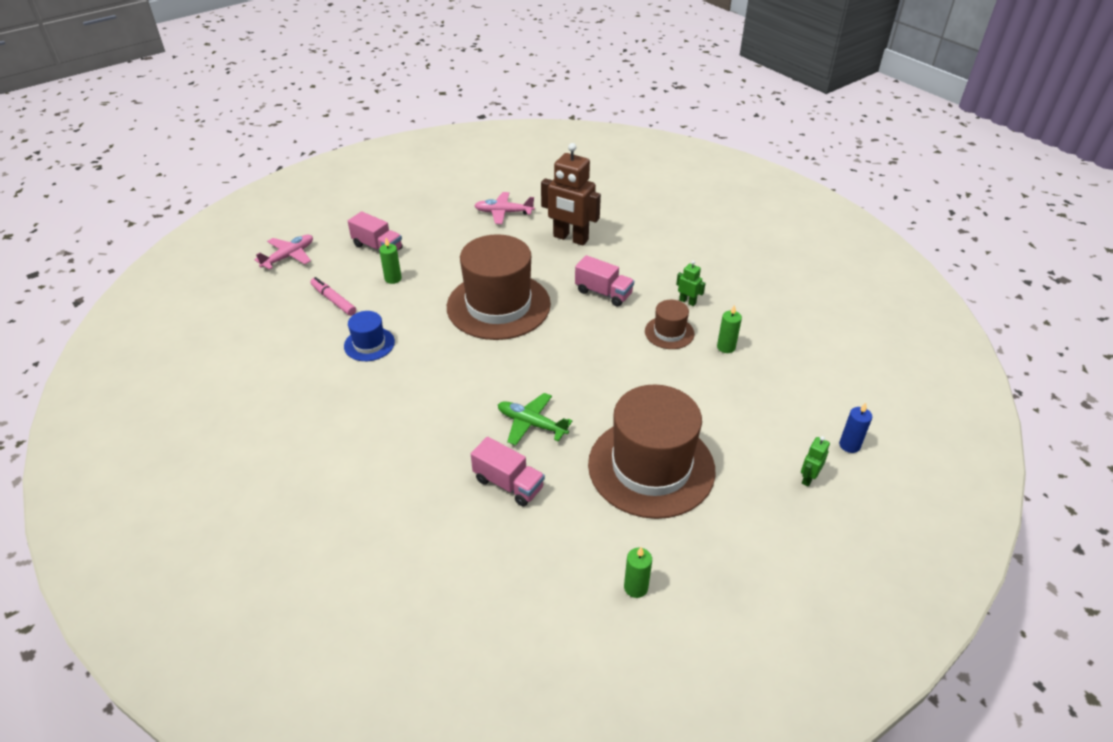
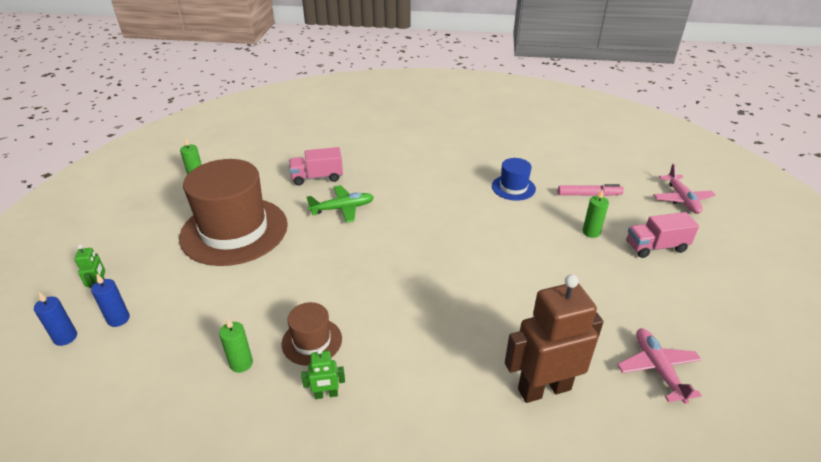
camera: 135 degrees right, 5 degrees down
(498, 305) = (484, 265): brown hat -> none
(503, 213) = (657, 368): pink plane -> pink plane turned 60 degrees counterclockwise
(603, 293) = (420, 341): pink truck -> none
(801, 435) = (118, 319): none -> blue candle

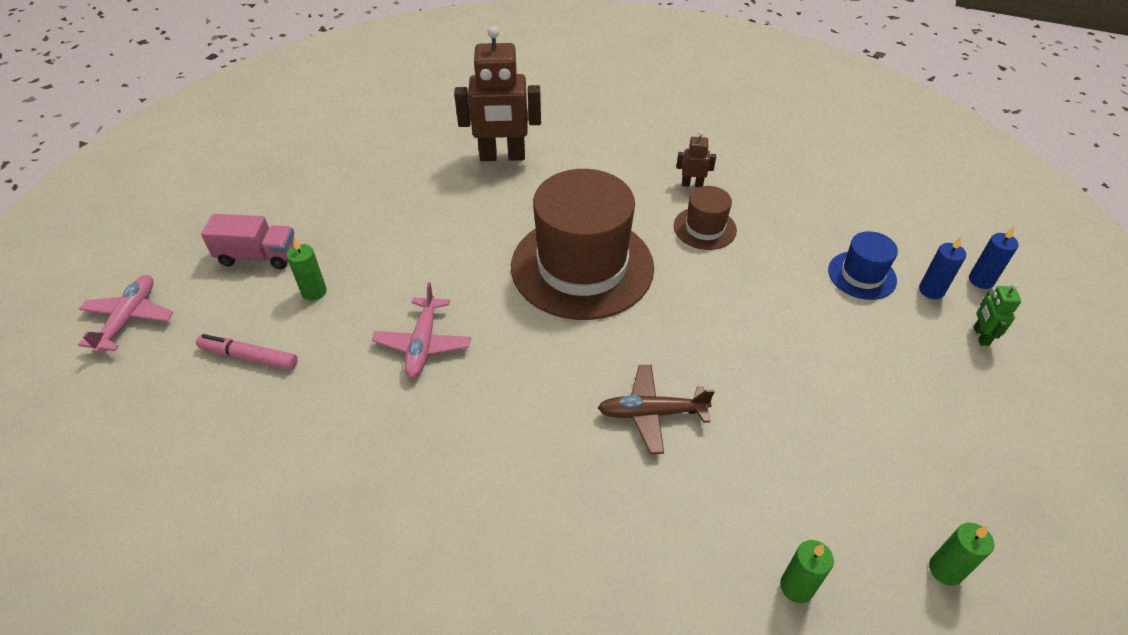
camera: 165 degrees left, 10 degrees up
(234, 231) = (826, 402): brown hat -> brown hat (582, 266)
(241, 363) = (775, 221): green candle -> green candle (796, 587)
(317, 177) = (692, 510): pink truck -> none
(326, 394) = (692, 184): green robot -> brown robot
(343, 208) = (651, 413): green plane -> brown plane
(513, 187) = (351, 399): blue hat -> blue hat (862, 275)
(657, 368) = (394, 152): pink plane -> pink plane (423, 344)

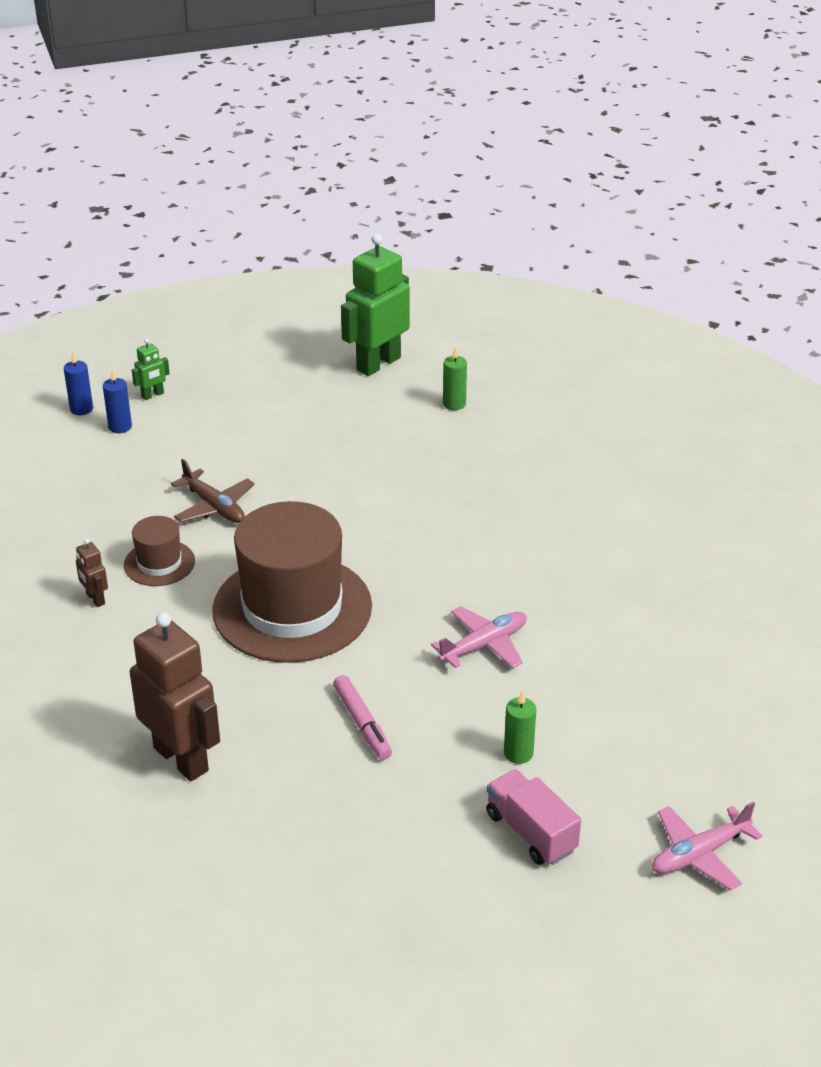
camera: 130 degrees left, 10 degrees down
(249, 357) = (623, 735): pink marker -> pink marker (362, 723)
(651, 413) = (402, 502): brown plane -> brown plane (214, 507)
(862, 275) = (136, 462): blue hat -> none
(945, 570) = (378, 363): green candle -> green robot

